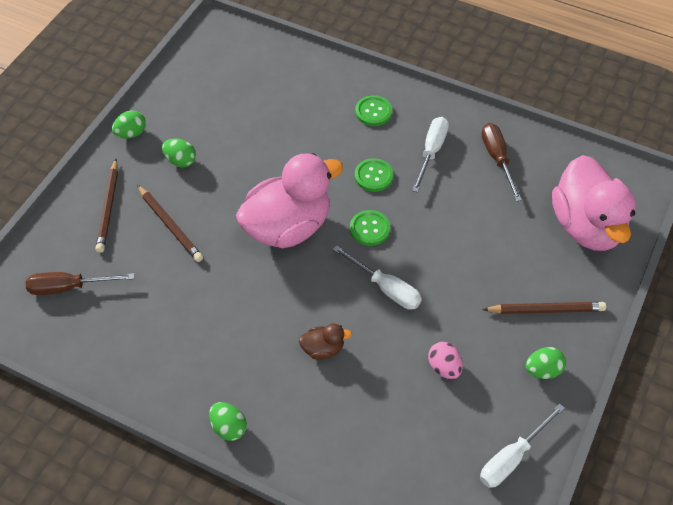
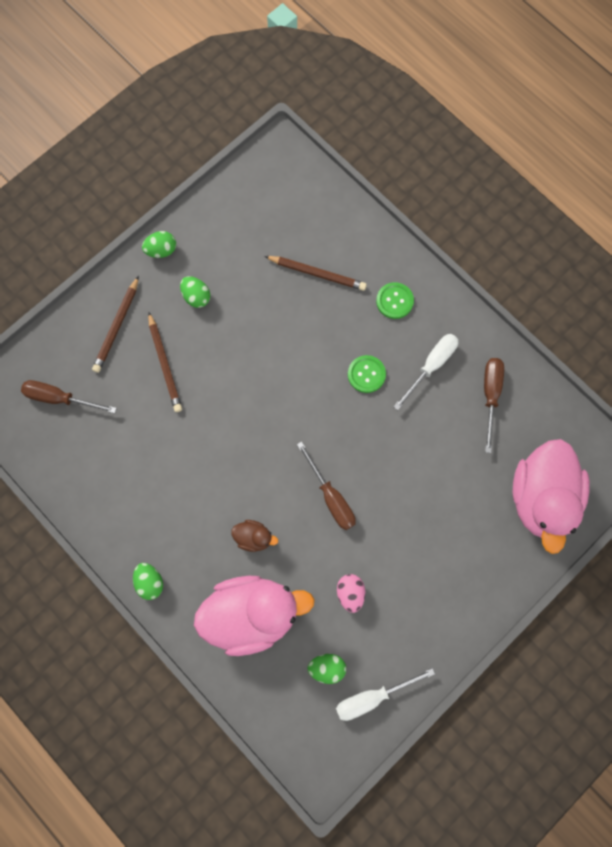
camera: 20 degrees right, 20 degrees up
(288, 227) = (268, 402): pink duck -> pink duck (251, 614)
(369, 229) = (340, 430): green button -> none
(386, 288) = (331, 497): white screwdriver -> brown screwdriver
(543, 370) = (434, 627): green egg -> green egg (327, 668)
(546, 310) = (464, 570): brown pencil -> brown pencil (317, 274)

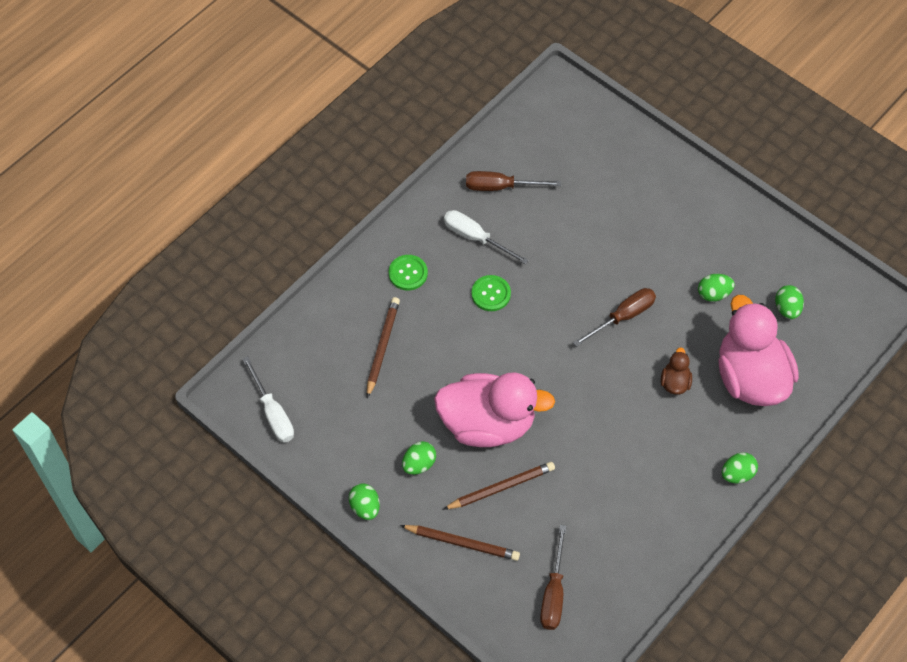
camera: 95 degrees left, 15 degrees down
(350, 593) = (713, 294): pink egg -> green egg
(372, 697) = (805, 270): white screwdriver -> white screwdriver (273, 413)
(541, 498) = (596, 143): pink duck -> pink duck (487, 423)

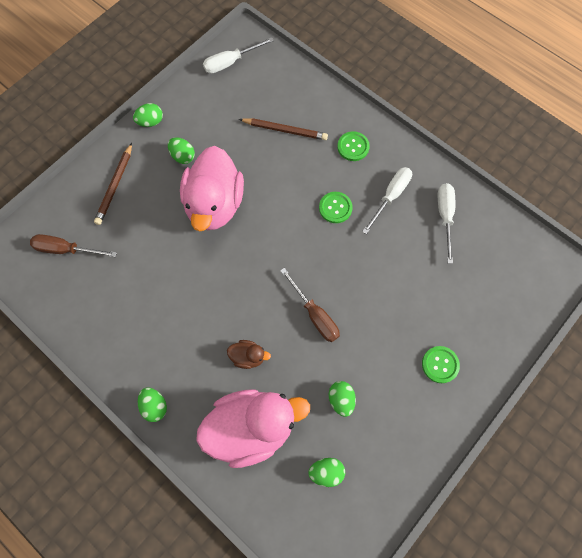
camera: 90 degrees right, 10 degrees up
(500, 187) = (444, 217): brown screwdriver -> white screwdriver
(501, 487) = (158, 214): brown pencil -> none
(669, 204) = (440, 364): none -> green button

